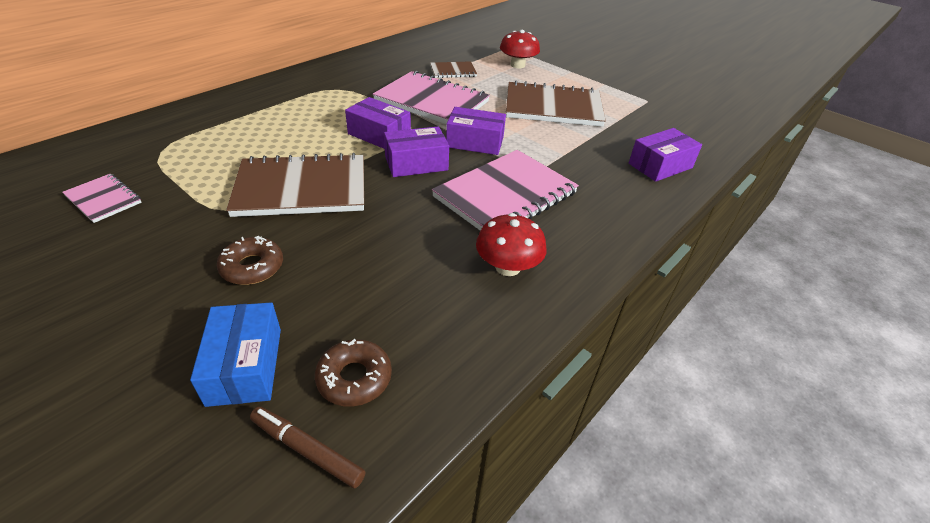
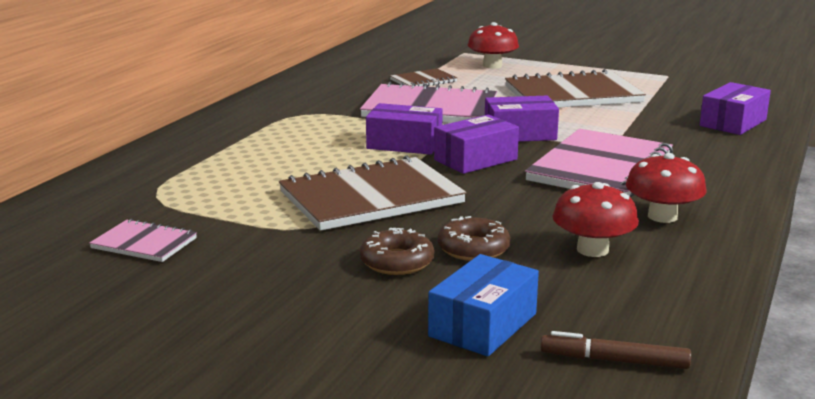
camera: 15 degrees left, 20 degrees down
(245, 366) = (483, 325): blue box -> blue box turned 60 degrees clockwise
(354, 378) = (602, 312): brown donut -> brown donut (473, 249)
(415, 294) = (592, 250): none -> red mushroom

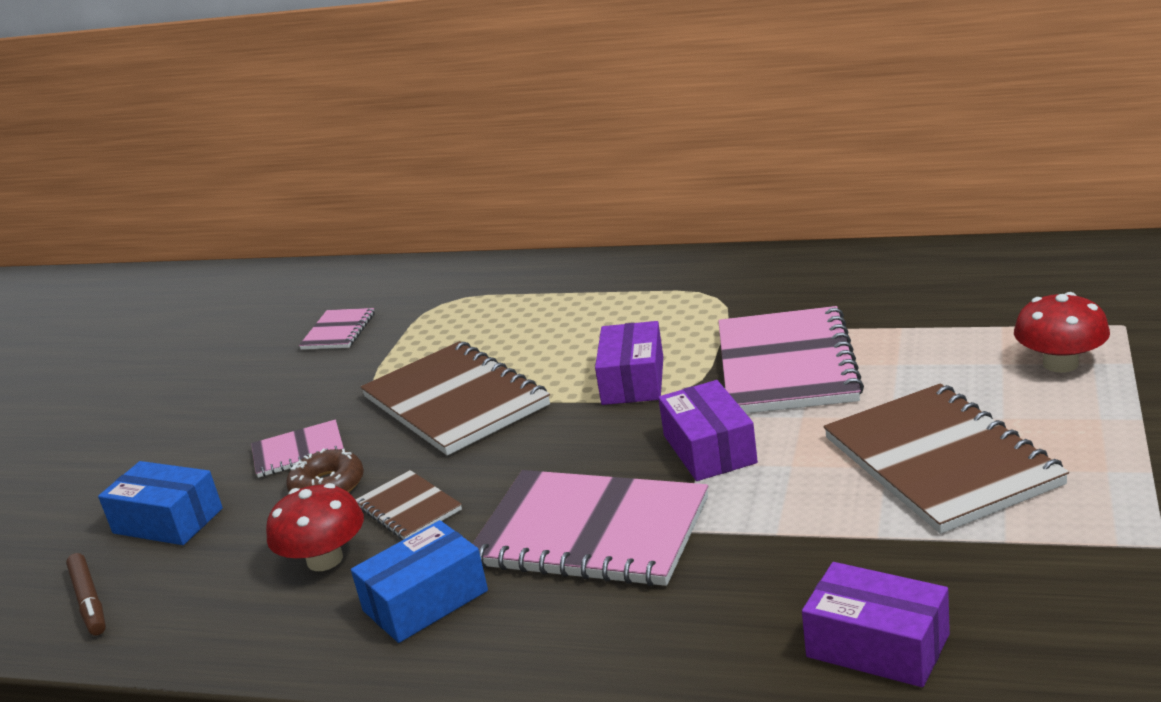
camera: 85 degrees right, 5 degrees up
(397, 262) = (298, 451): brown donut -> pink notebook
(423, 81) = (922, 331): brown notebook -> brown notebook (408, 508)
(475, 159) = (593, 436): purple box -> none
(614, 360) = (89, 601): brown marker -> brown marker turned 150 degrees clockwise
(662, 216) = (425, 600): red mushroom -> blue box

